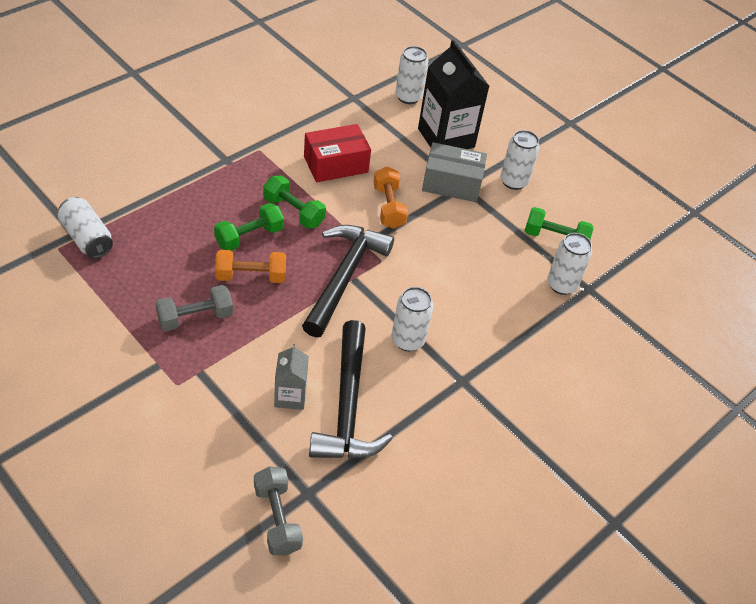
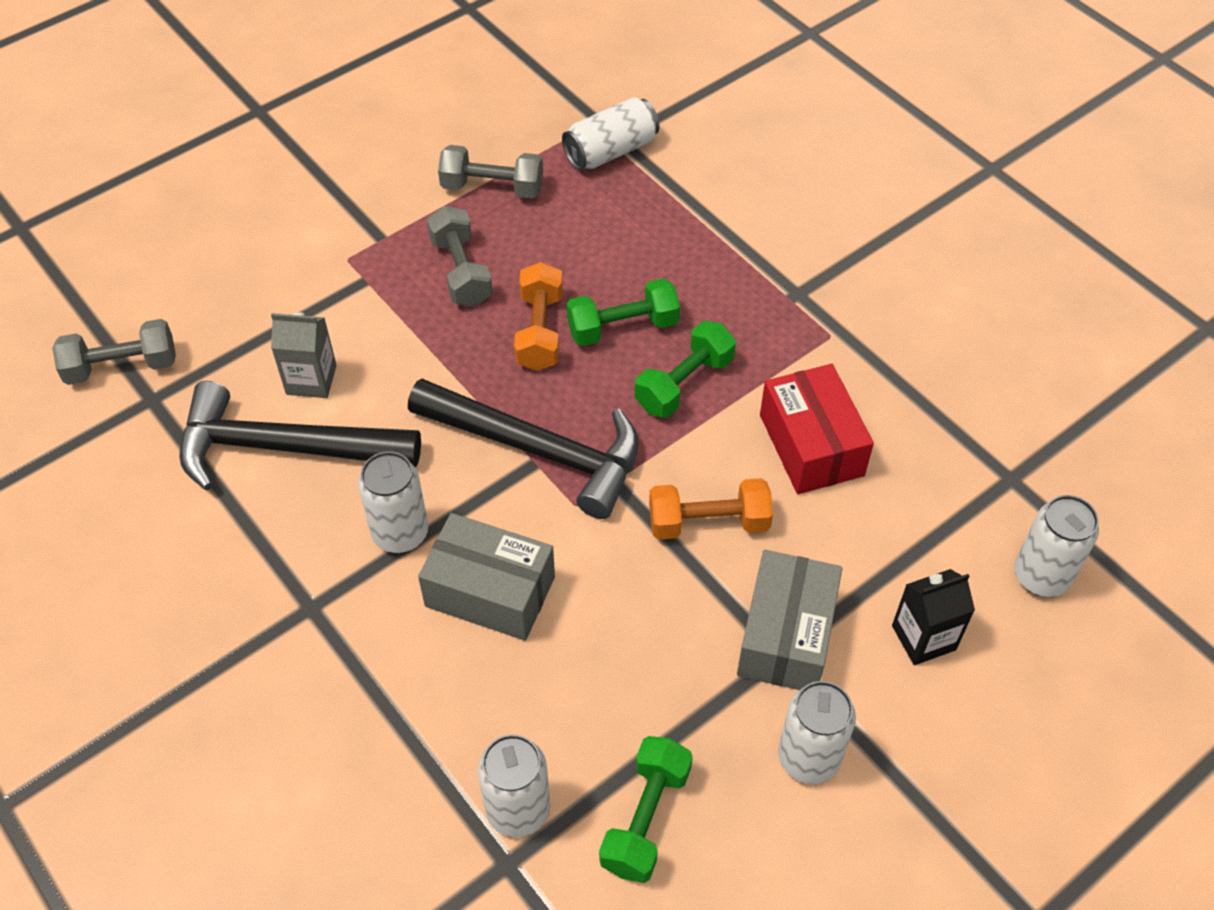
camera: 100 degrees right, 5 degrees up
(114, 302) = (492, 187): none -> grey dumbbell
(249, 237) = (622, 327): green dumbbell -> green dumbbell turned 75 degrees counterclockwise
(441, 298) = (490, 591): none -> grey box
(446, 138) = (923, 637): black carton -> black carton, size x0.52

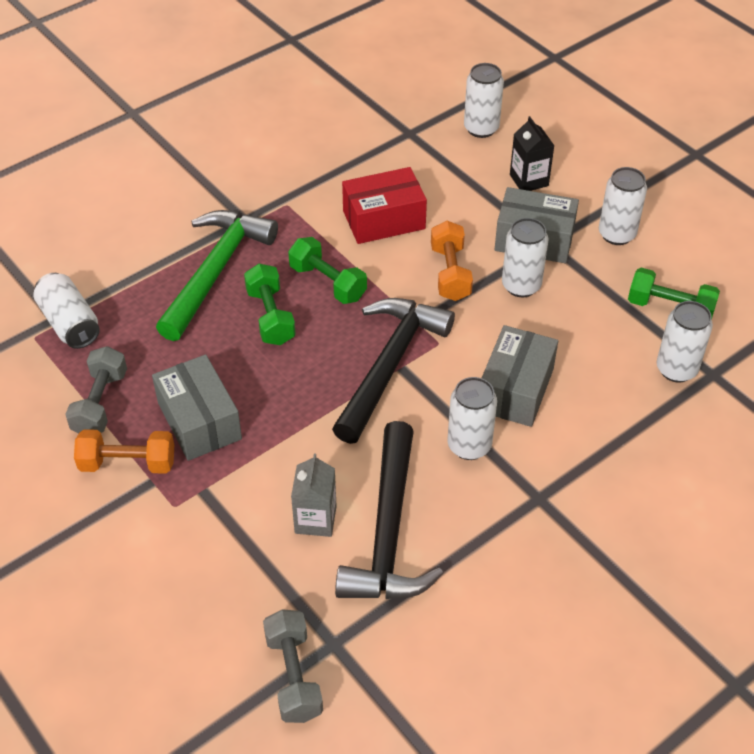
camera: 90 degrees left, 5 degrees down
(461, 271) = (199, 421): grey dumbbell -> grey box
(539, 331) = (271, 367): orange dumbbell -> orange dumbbell (128, 463)
(687, 611) = (521, 286): none -> white can
(699, 271) = (216, 271): none -> green hammer

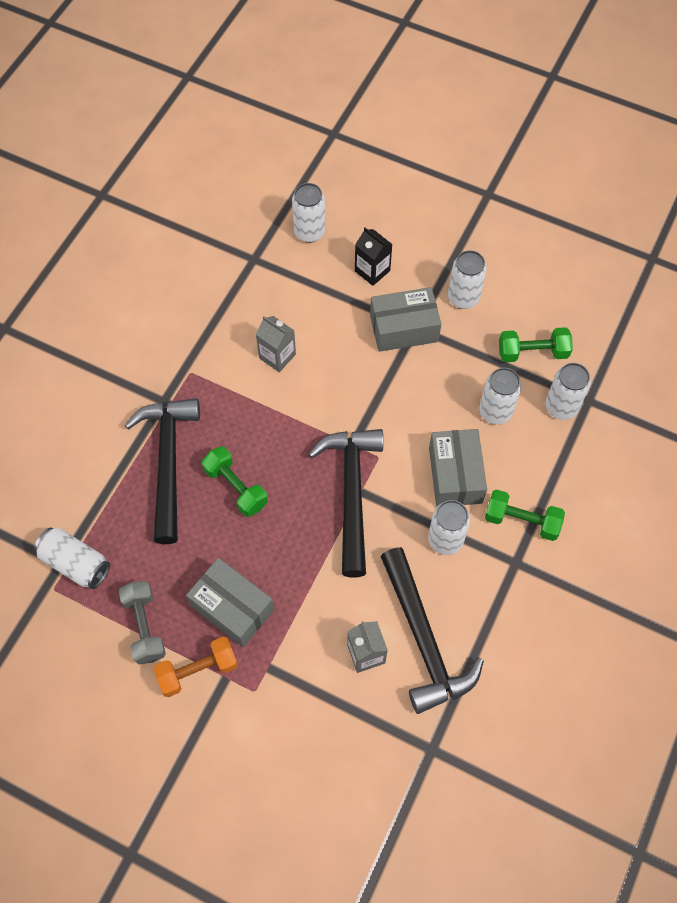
camera: 25 degrees left, 15 degrees up
(216, 271) = (168, 462): green hammer -> black hammer
(293, 676) = (417, 788): grey dumbbell -> none
(328, 282) = (264, 436): green dumbbell -> green dumbbell (522, 521)
(384, 220) = (277, 356): red box -> grey carton
(450, 273) = (355, 387): orange dumbbell -> none
(521, 286) = (414, 377): white can -> white can (495, 412)

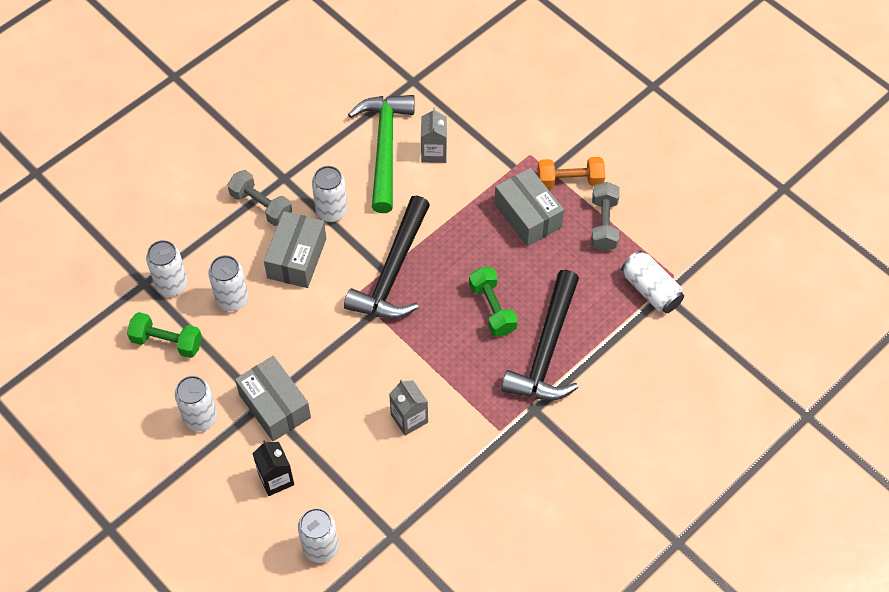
camera: 160 degrees left, 5 degrees down
(404, 328) = (274, 406): grey box -> grey box turned 45 degrees clockwise
(423, 640) = (385, 148): black hammer -> green hammer
(522, 521) = (261, 205): green dumbbell -> grey dumbbell

